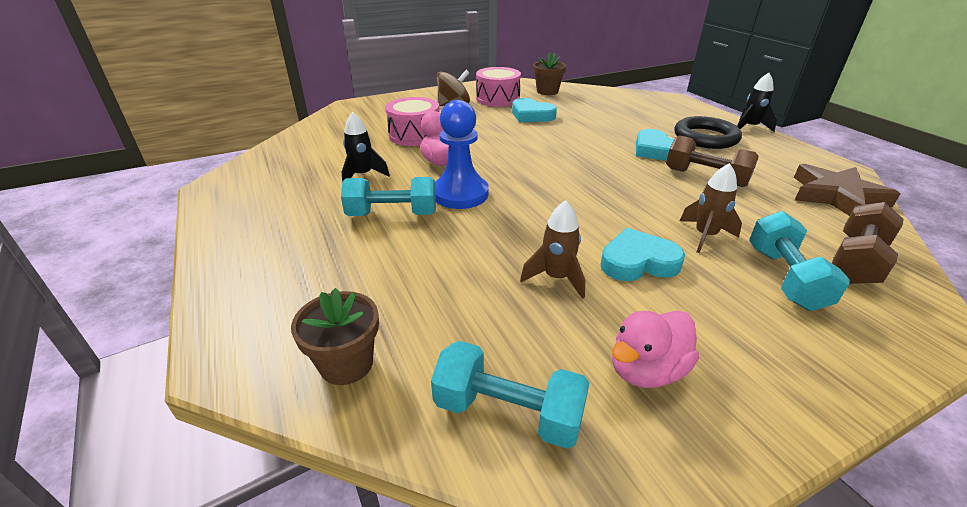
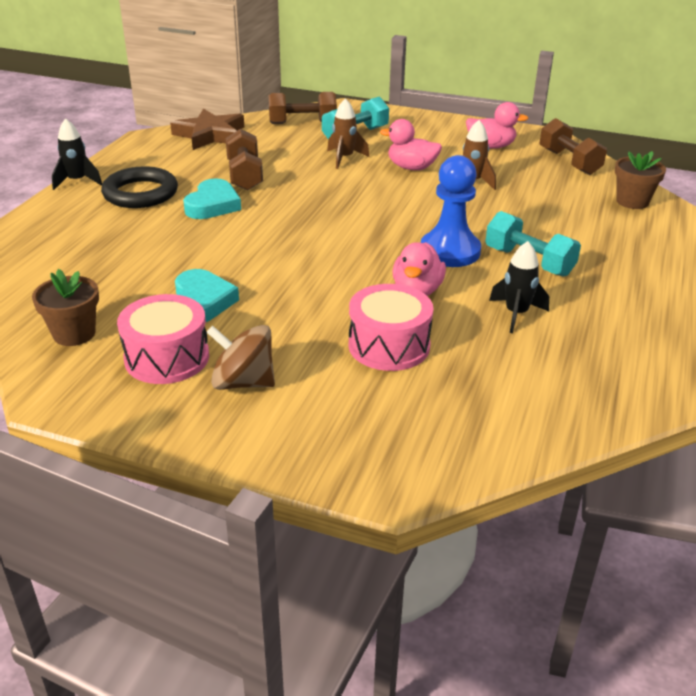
camera: 135 degrees left, 0 degrees up
(508, 412) = (569, 162): turquoise dumbbell -> brown dumbbell
(638, 262) = (411, 168): turquoise heart -> pink duck

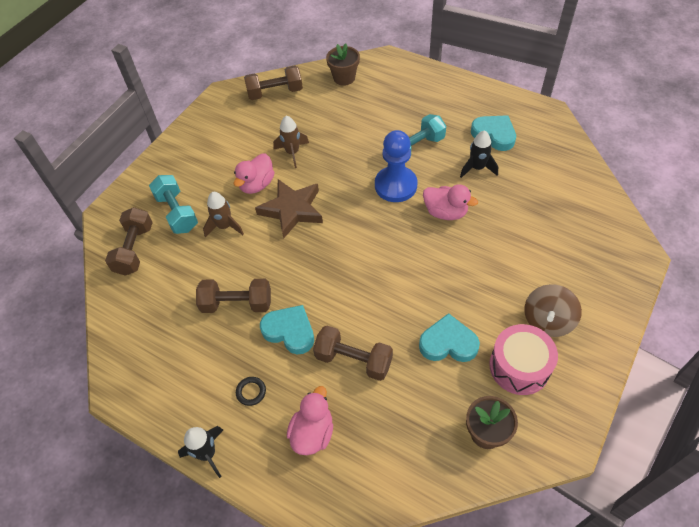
camera: 75 degrees left, 20 degrees up
(140, 193) = (251, 392): black ring -> black ring, size x0.42
(177, 243) = (353, 360): none -> brown dumbbell
(210, 135) = (133, 329): brown star -> brown star (292, 210)
(389, 345) = (509, 237): pink drum -> none
(490, 146) = (233, 129): pink duck -> pink duck (313, 433)
(599, 327) = (494, 134): none -> turquoise heart

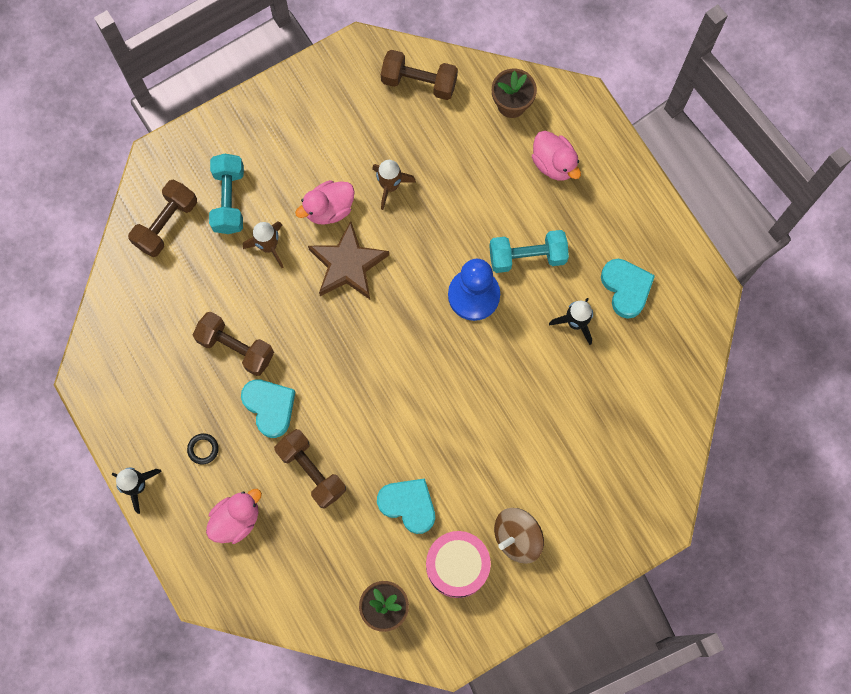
camera: 25 degrees right, 20 degrees up
(445, 212) = (503, 359): pink duck -> pink duck (554, 164)

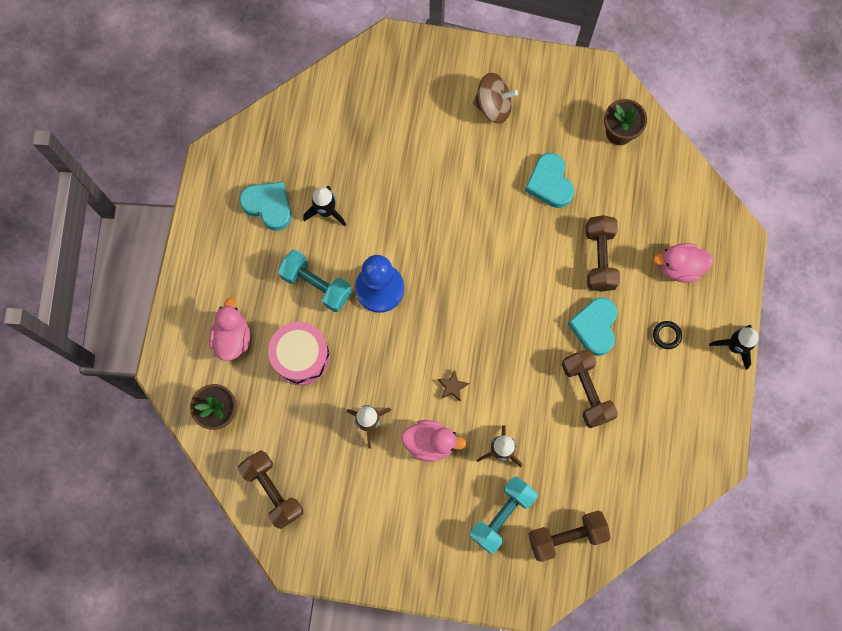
camera: 140 degrees left, 0 degrees up
(347, 265) = (452, 387): brown star -> brown star, size x0.41
(457, 566) = (549, 120): pink drum -> pink drum (301, 357)
(626, 288) = (268, 206): turquoise heart -> turquoise heart turned 105 degrees clockwise

